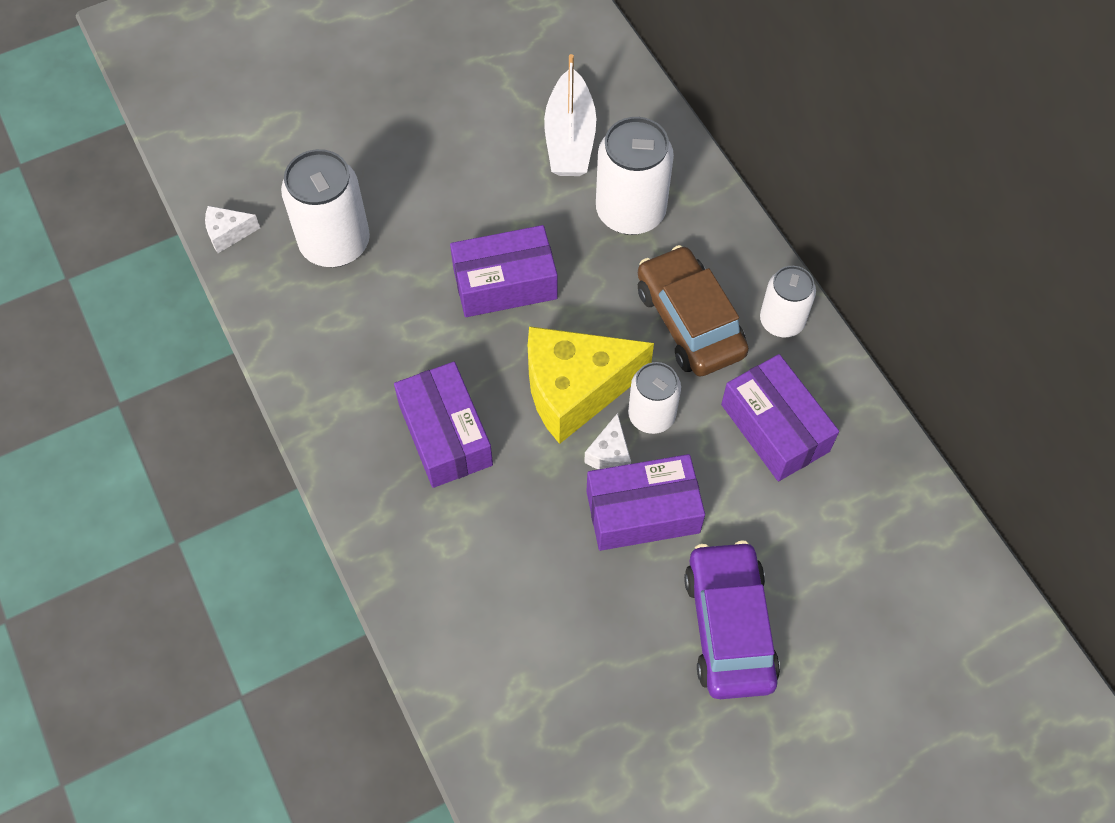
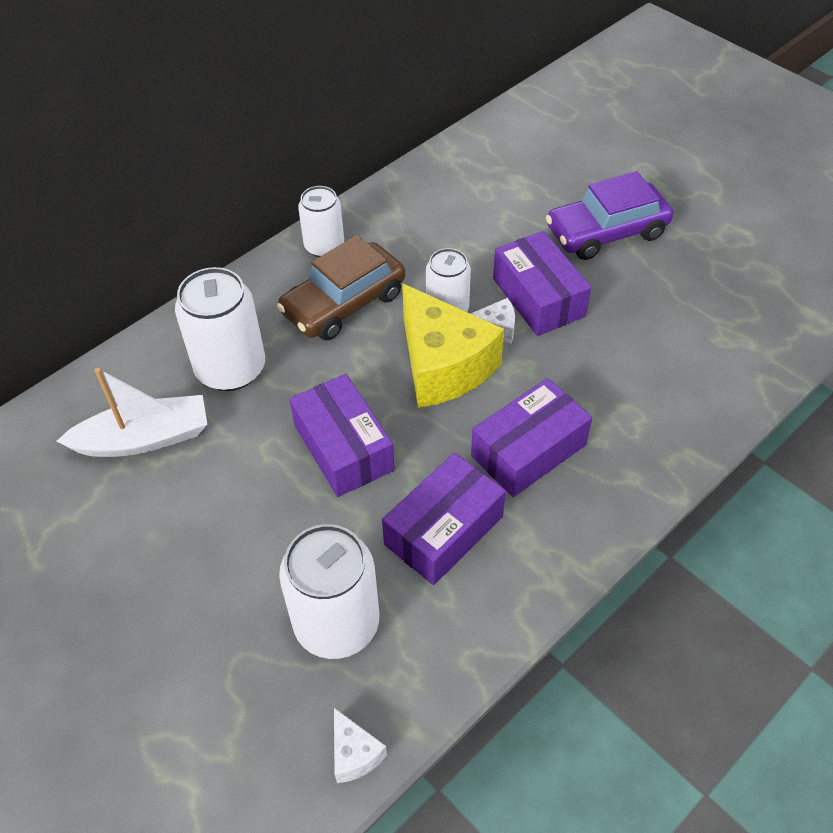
camera: 105 degrees left, 10 degrees down
(775, 428) = (428, 234): purple box -> purple box (443, 530)

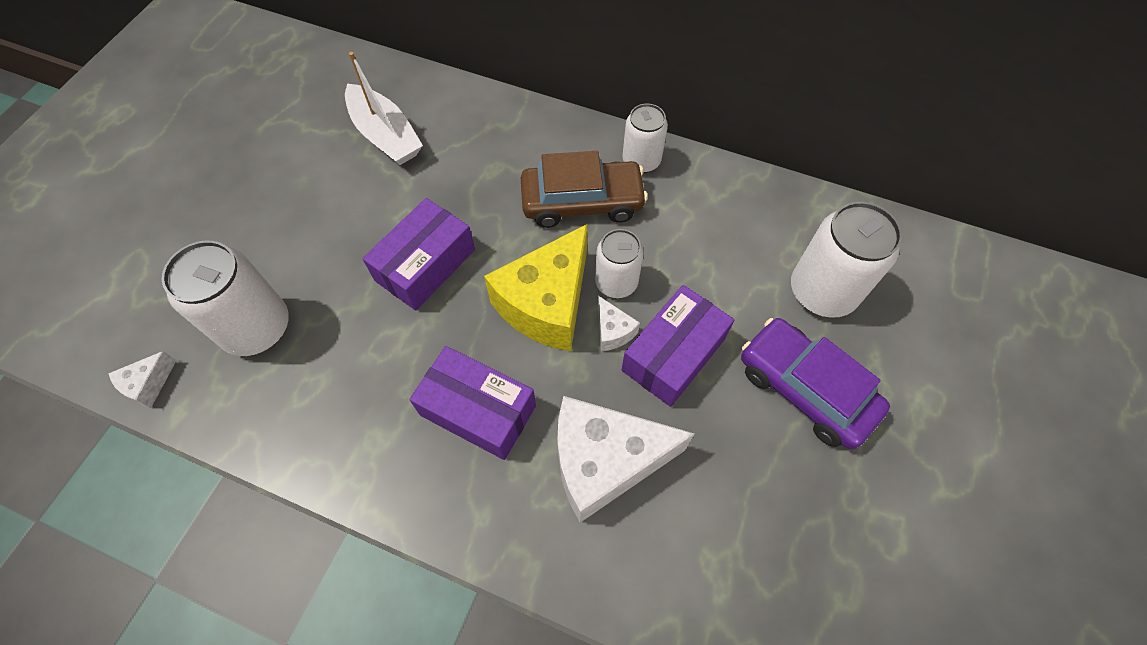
camera: 65 degrees right, 10 degrees up
(231, 369) = (474, 157): white can -> white can (822, 292)
(344, 303) = (582, 202): brown car -> brown car turned 150 degrees clockwise
(443, 530) = (367, 371): purple box -> none
(616, 376) = (604, 462): none -> white cheese

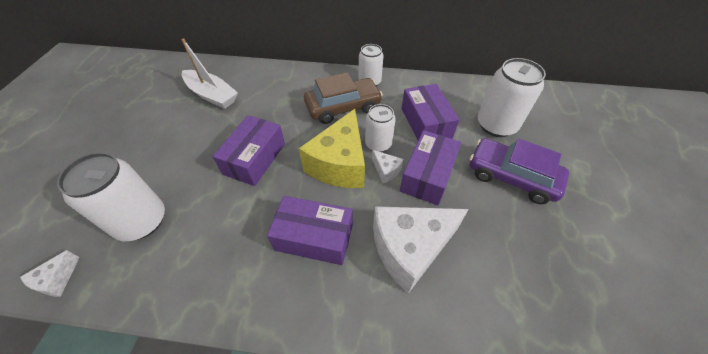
camera: 15 degrees left, 10 degrees down
(706, 261) = (426, 123): none -> purple box

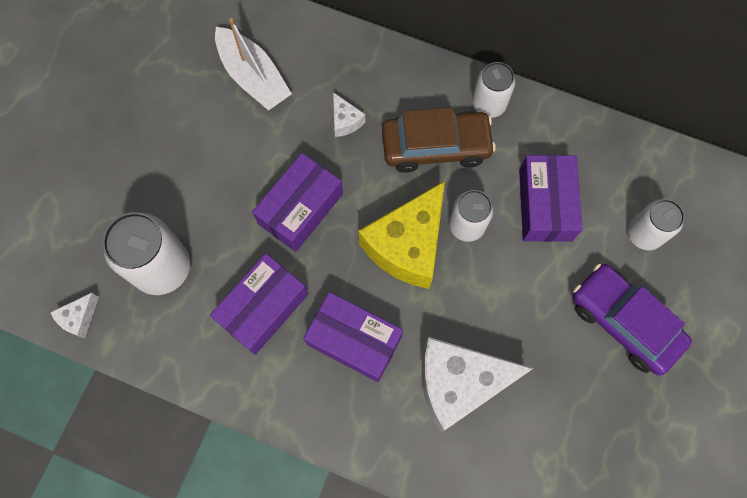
camera: 15 degrees right, 20 degrees up
(386, 170) = (464, 270): white cheese -> white cheese (345, 121)
(427, 175) = (515, 291): purple box -> purple box (263, 308)
(496, 125) = (644, 234): white can -> white can, size x0.62

